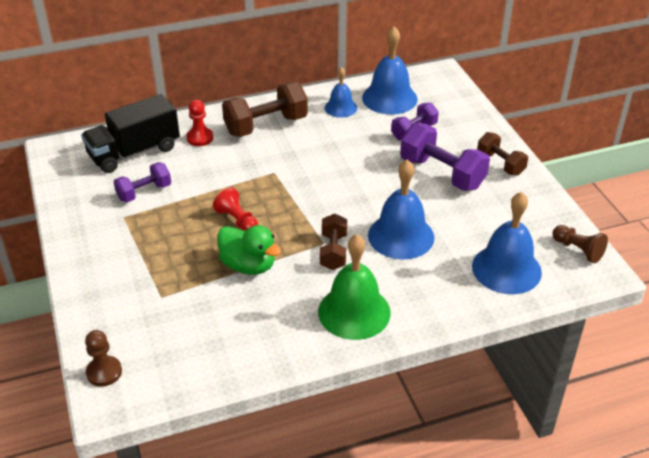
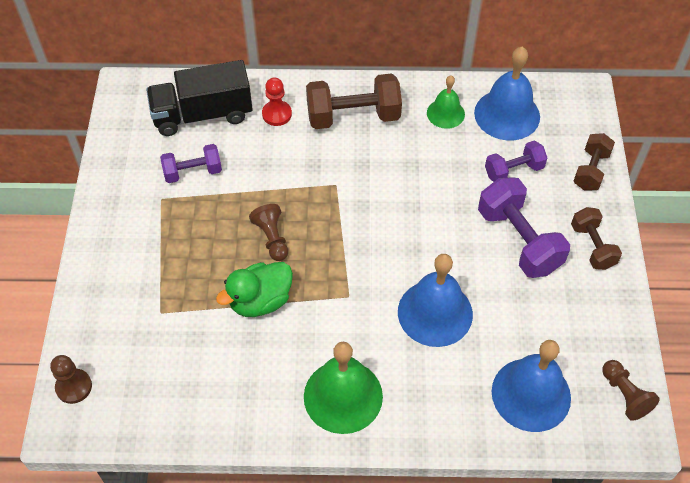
camera: 20 degrees right, 15 degrees up
(237, 220) = (272, 238): red pawn -> brown pawn
(248, 265) = (260, 301): green duck -> green duck turned 90 degrees clockwise
(333, 252) = (354, 311): brown dumbbell -> brown dumbbell (590, 170)
(340, 108) = (445, 113): blue bell -> green bell

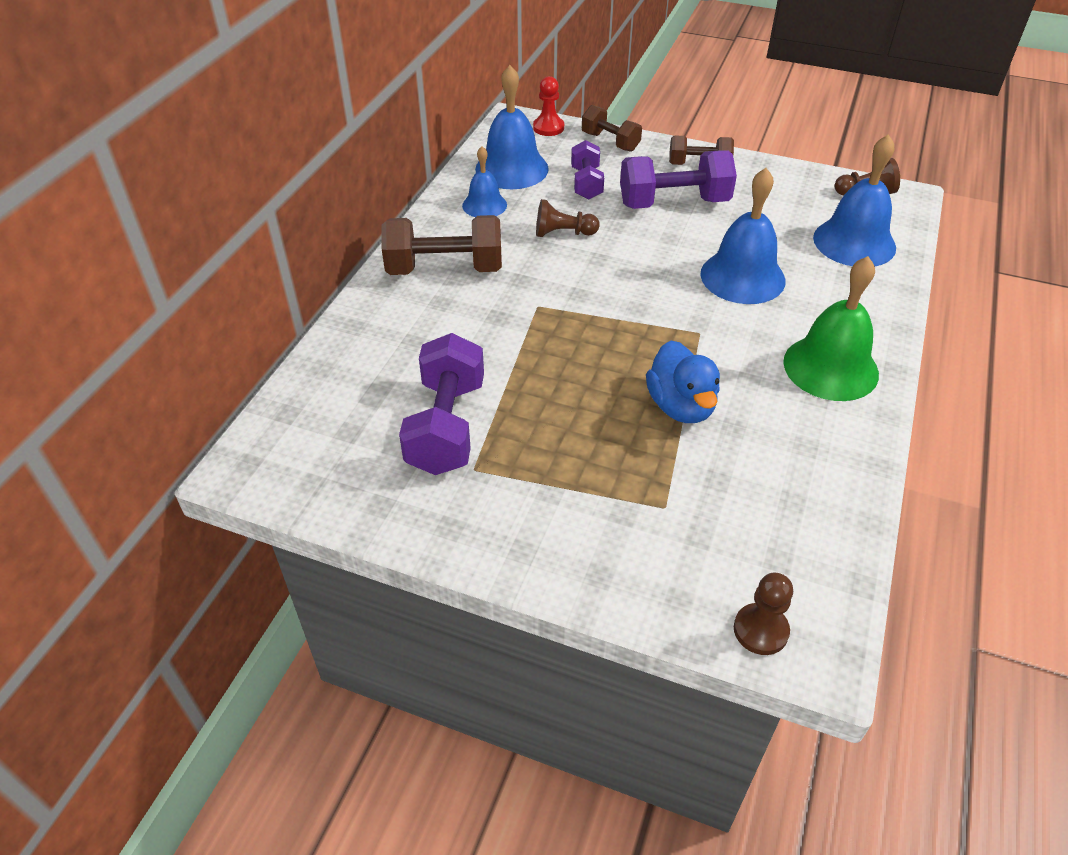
camera: 70 degrees left, 10 degrees down
(193, 172) = (446, 426): purple dumbbell -> purple dumbbell, size x1.65
(202, 114) = (352, 396): black truck -> none
(260, 301) = (681, 406): green duck -> blue duck
(272, 238) = (591, 375): brown pawn -> brown pawn (563, 233)
(277, 114) = (399, 328): red pawn -> red pawn (548, 128)
(353, 116) = (445, 269): brown dumbbell -> brown dumbbell turned 75 degrees clockwise
(445, 113) = (484, 205): green bell -> blue bell

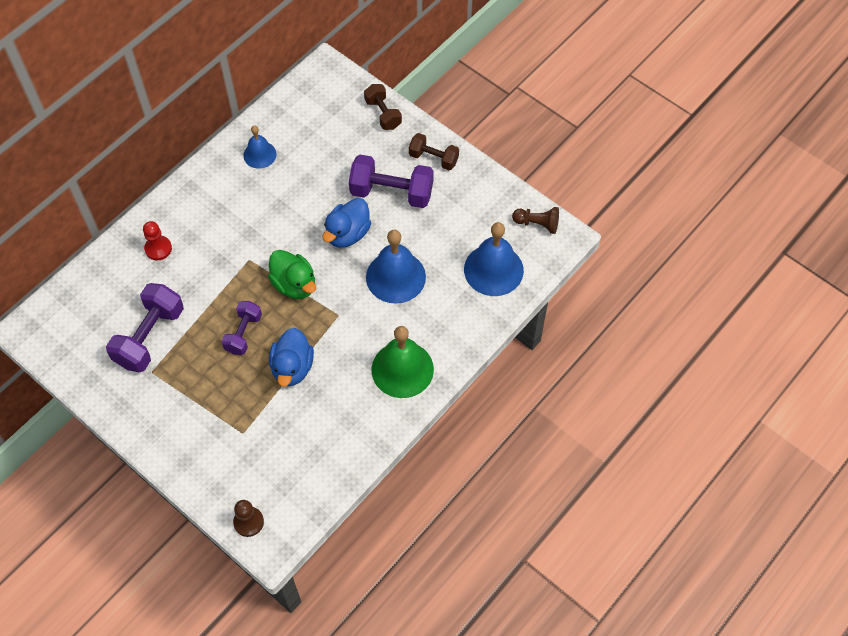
camera: 20 degrees right, 15 degrees up
(445, 269) = (205, 208): brown dumbbell -> none
(511, 168) = (296, 122): blue bell -> none
(548, 128) = (346, 84): red pawn -> red pawn (158, 248)
(563, 233) = (299, 199): brown pawn -> none
(586, 183) = (341, 154): purple dumbbell -> purple dumbbell (243, 333)
(617, 316) = (294, 284): none -> green duck
(649, 251) = (347, 234): none -> blue duck

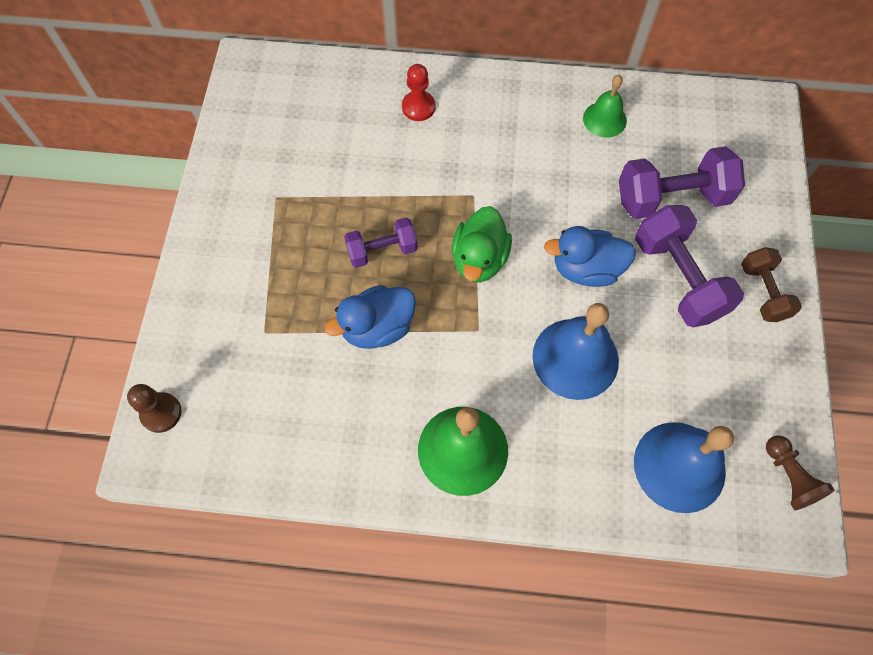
camera: 55 degrees right, 5 degrees up
(149, 337) = (313, 168): purple dumbbell -> purple dumbbell (672, 198)
(259, 154) = (604, 119): blue bell -> green bell
(383, 114) = (767, 200): brown dumbbell -> none

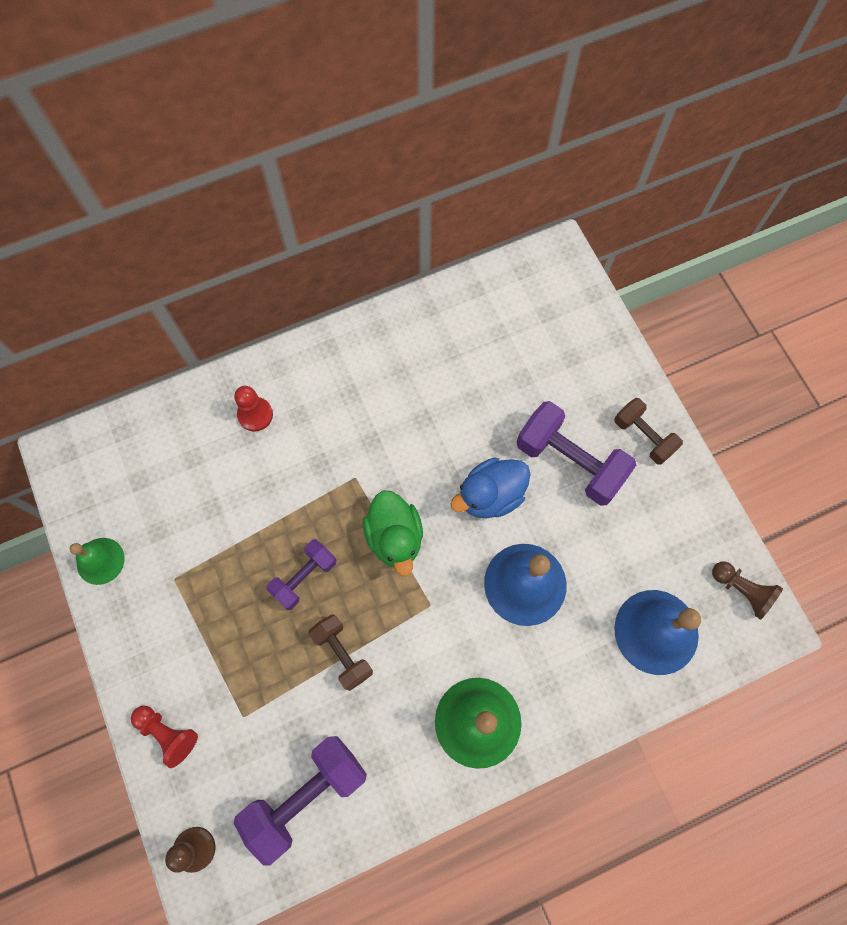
camera: 30 degrees left, 5 degrees up
(196, 311) = (168, 733): none -> red pawn
(377, 328) = (342, 653): blue duck -> brown dumbbell
(604, 119) = (429, 339): green bell -> green bell (100, 561)
(672, 198) = (526, 387): purple dumbbell -> purple dumbbell (306, 795)

